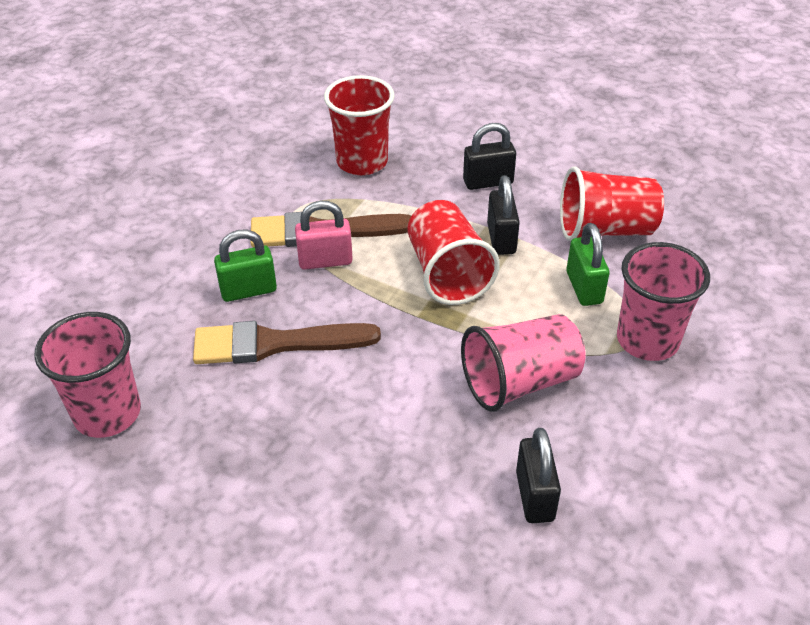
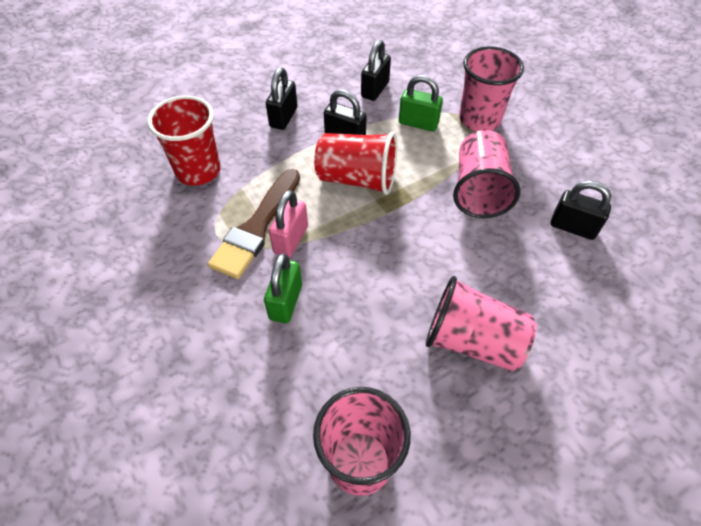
camera: 60 degrees left, 10 degrees up
(275, 344) = (358, 307): brown brush -> none
(292, 451) = (472, 341): none -> pink cup
(605, 230) = (375, 89): red cup -> black padlock

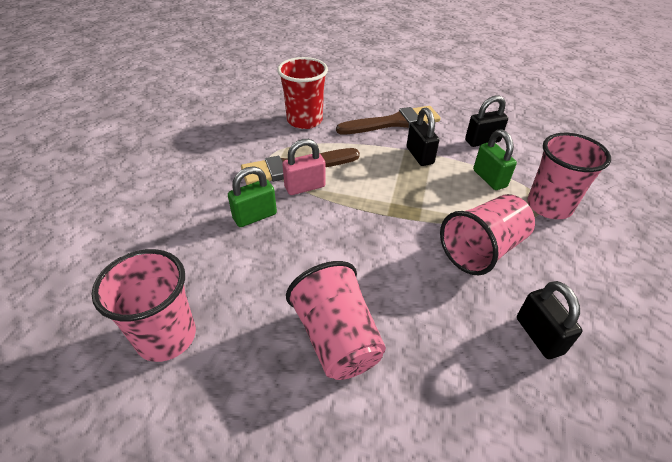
camera: 45 degrees right, 10 degrees down
(283, 117) = (393, 122): black padlock -> brown brush
(357, 179) = (395, 183): red cup -> none

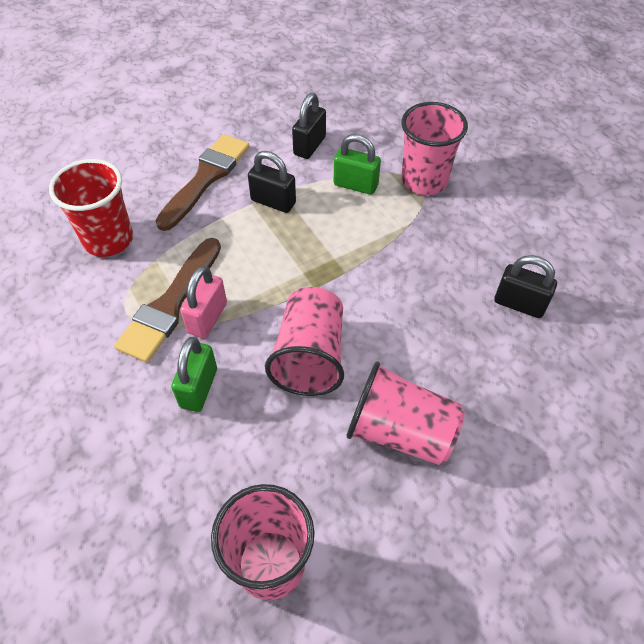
camera: 45 degrees left, 10 degrees up
(482, 250) = (418, 262): pink cup -> pink cup (310, 356)

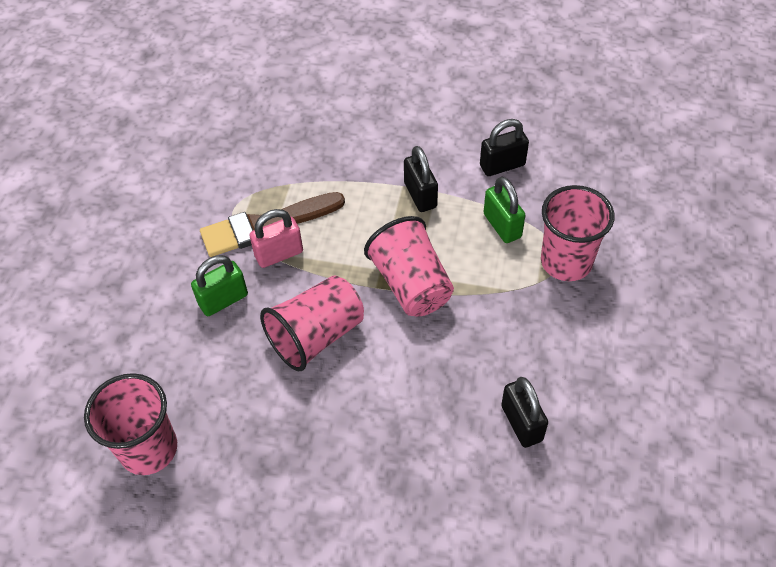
camera: 45 degrees right, 0 degrees up
(108, 240) = (274, 146): red cup -> none
(206, 178) = (390, 141): brown brush -> none
(400, 431) = (318, 439): pink cup -> pink cup (411, 284)

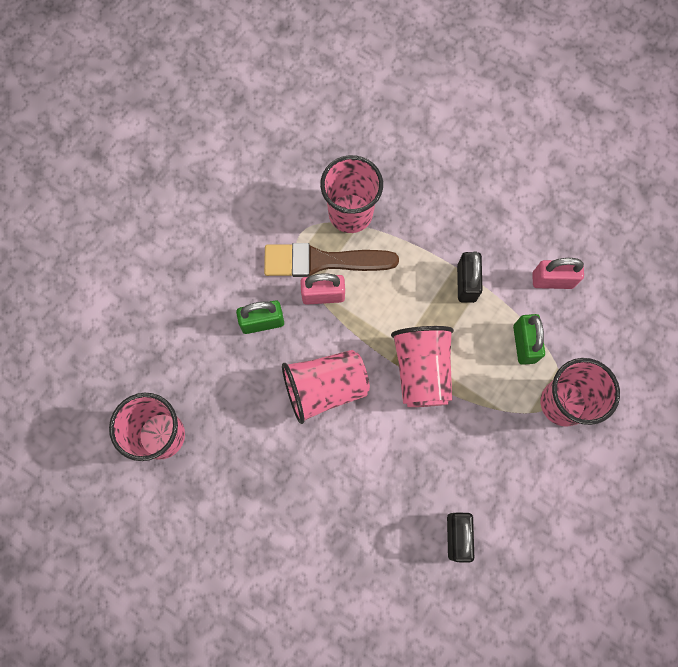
camera: 20 degrees right, 20 degrees up
(277, 176) = (350, 213): none -> pink cup
(502, 165) = (552, 280): black padlock -> pink padlock

